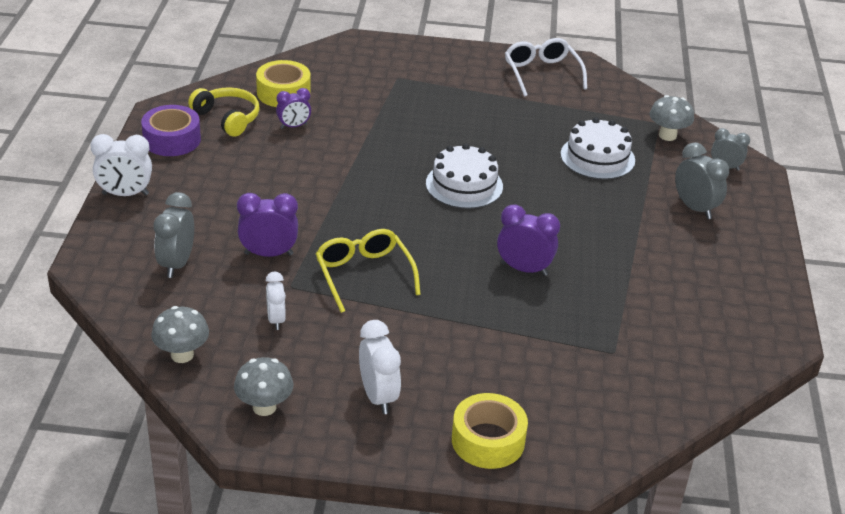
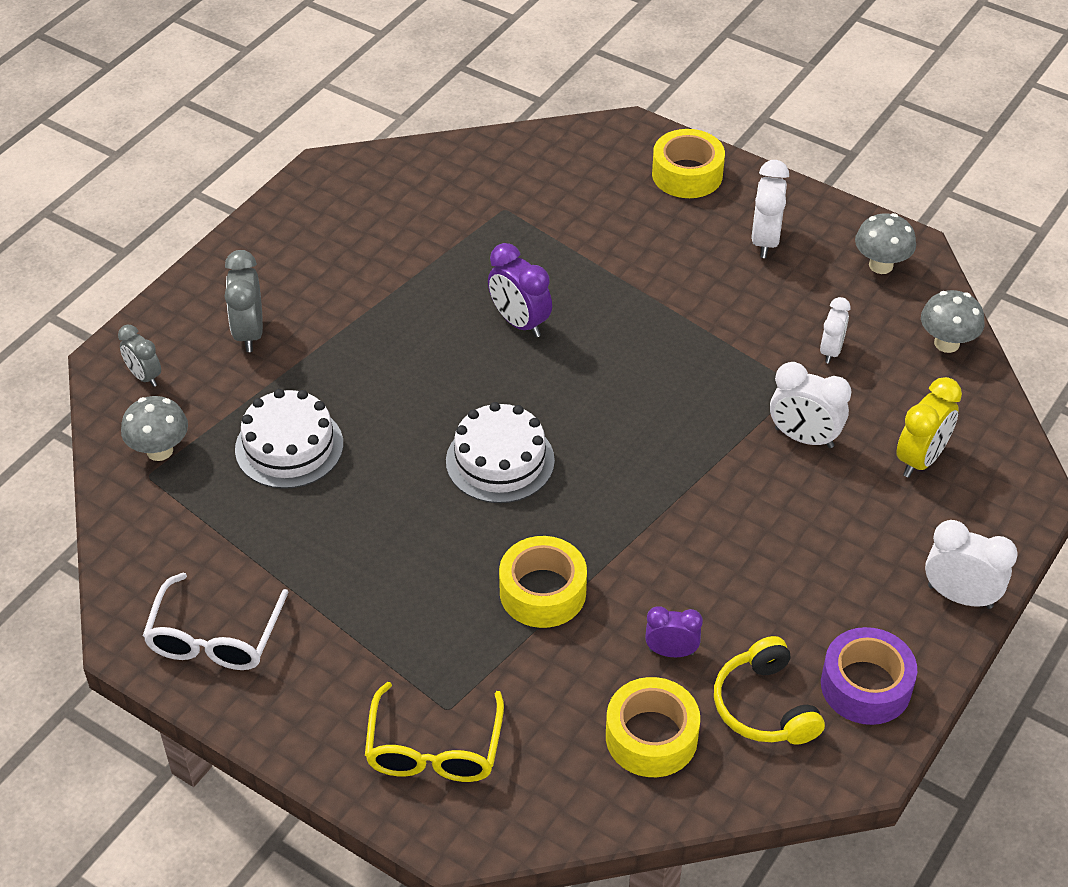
camera: 150 degrees left, 10 degrees up
(177, 264) = (920, 459): grey clock -> yellow clock
(268, 254) = (804, 438): purple clock -> white clock
(364, 274) = (705, 374): yellow glasses -> yellow glasses (434, 749)
(386, 132) = (542, 592): none -> yellow tape

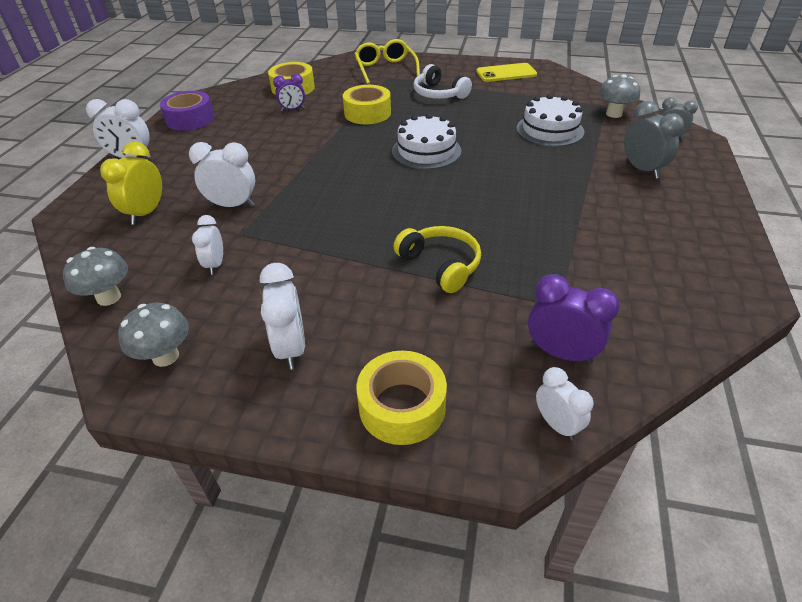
camera: 160 degrees right, 5 degrees down
(214, 638) = (506, 73): white glasses -> yellow phone
(386, 610) = (439, 94): none -> white headphones
(519, 322) = (471, 221): purple clock -> purple clock (561, 353)
(579, 134) = (557, 424): none -> white clock
(764, 706) = (241, 105): yellow headphones -> yellow headphones (440, 265)

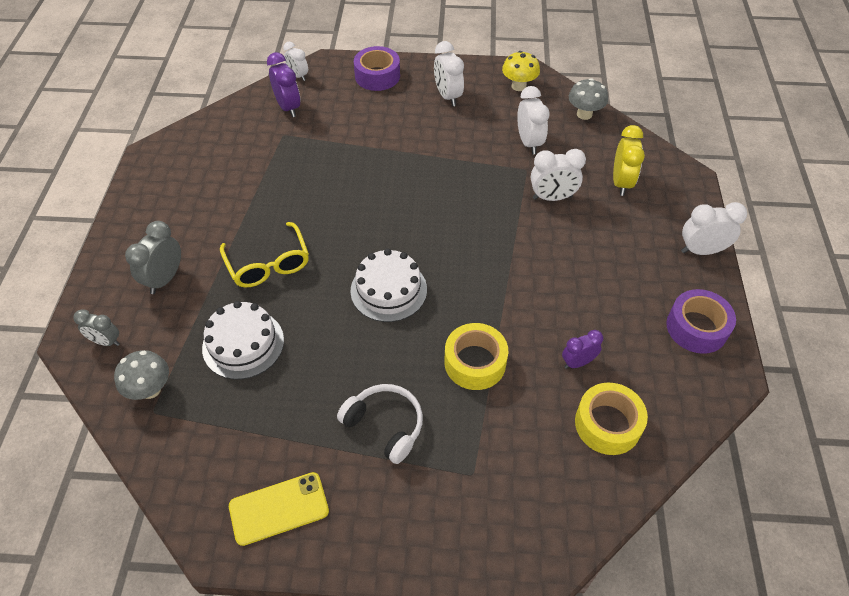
camera: 170 degrees right, 10 degrees up
(165, 356) = (519, 86): grey mushroom -> yellow mushroom
(215, 265) = (529, 143): white clock -> white clock, size x1.52
(385, 69) = (484, 508): yellow glasses -> yellow glasses (268, 264)
(402, 406) = (377, 76): yellow tape -> purple tape
(440, 265) = (363, 157): yellow headphones -> none
(561, 353) = (288, 107): purple clock -> purple clock turned 135 degrees counterclockwise
(642, 169) = (165, 279): grey clock -> grey clock turned 60 degrees clockwise

